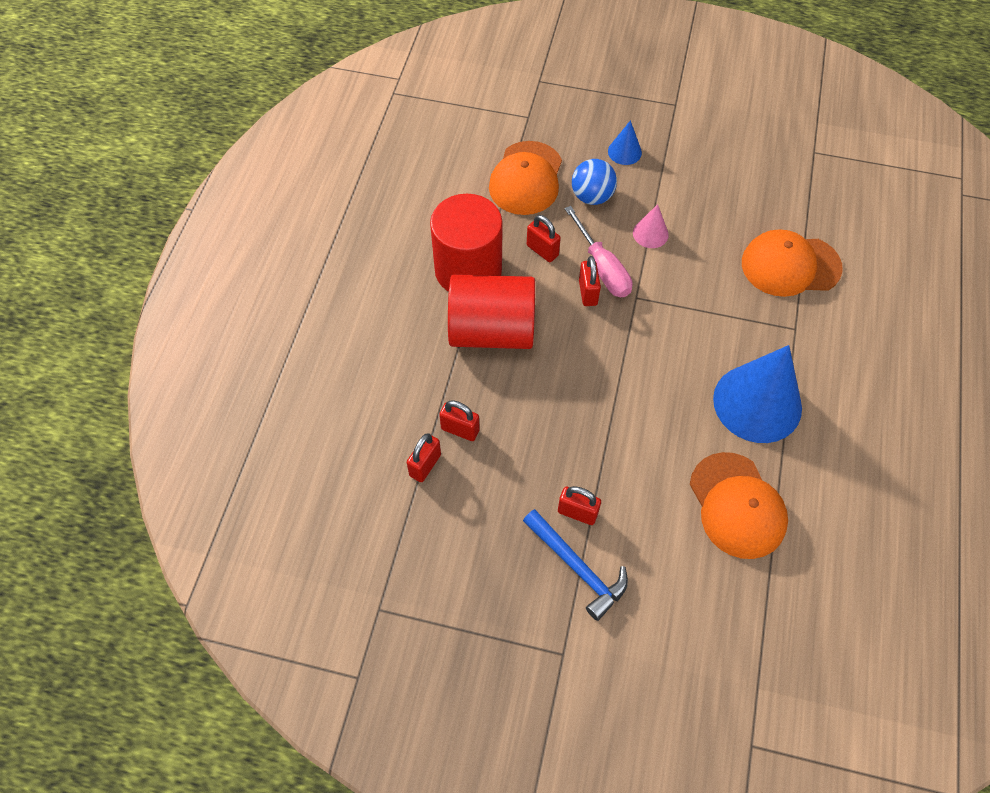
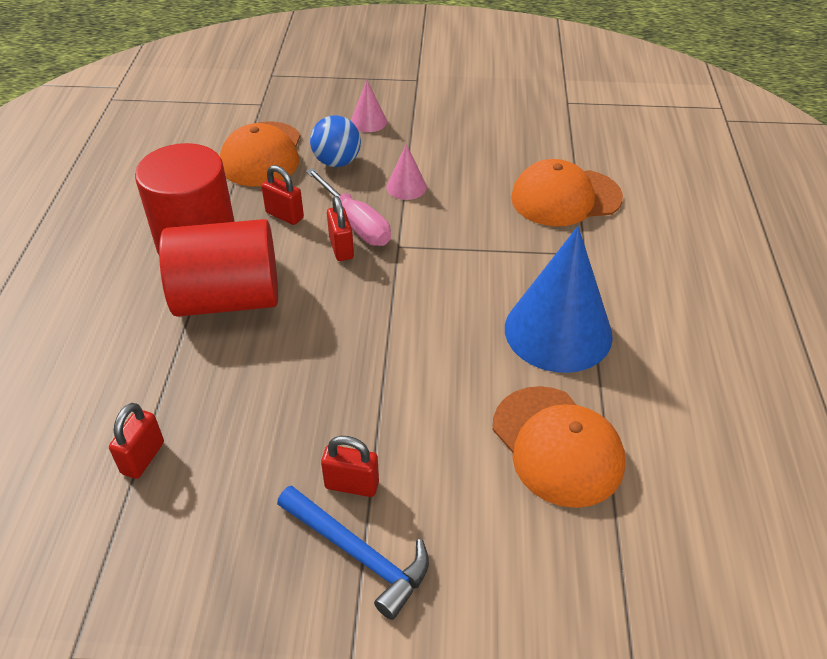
camera: 10 degrees left, 15 degrees down
(460, 430) = (190, 410): red padlock -> none
(624, 152) = (368, 121): blue cone -> pink cone

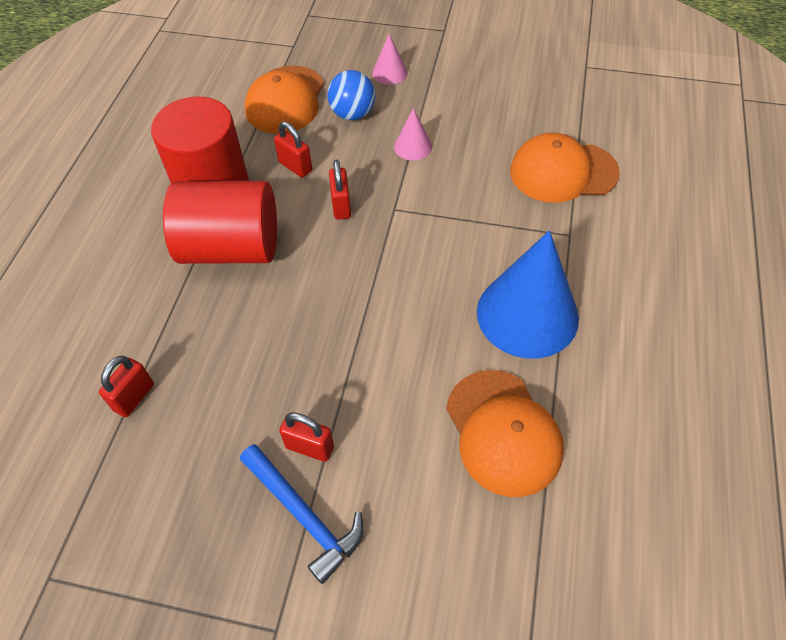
camera: 10 degrees right, 10 degrees up
(355, 223) = (359, 181): pink screwdriver -> none

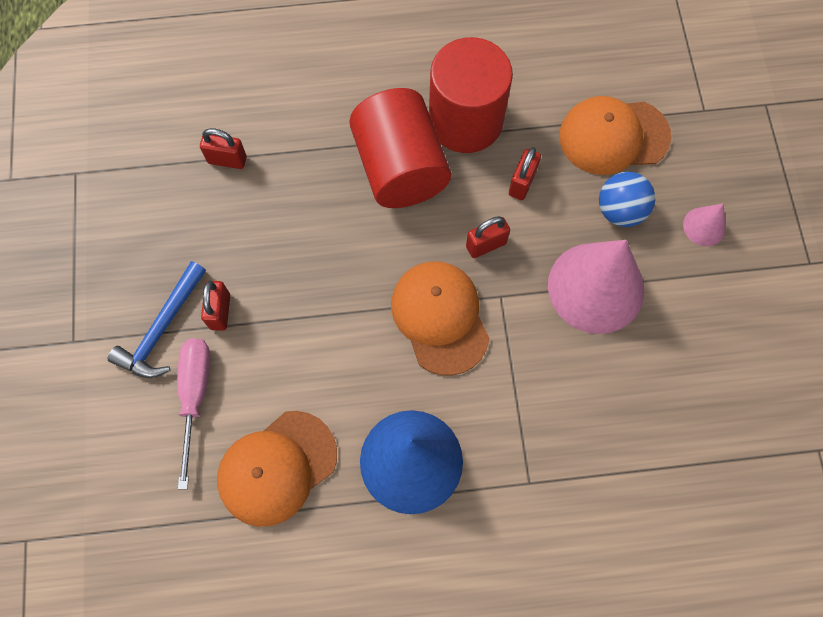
camera: 70 degrees right, 15 degrees up
(398, 497) = (195, 396): none -> pink screwdriver
(413, 146) = (596, 287): pink cone -> pink cone, size x2.22
(563, 172) = (620, 458): orange cap -> orange cap (440, 317)

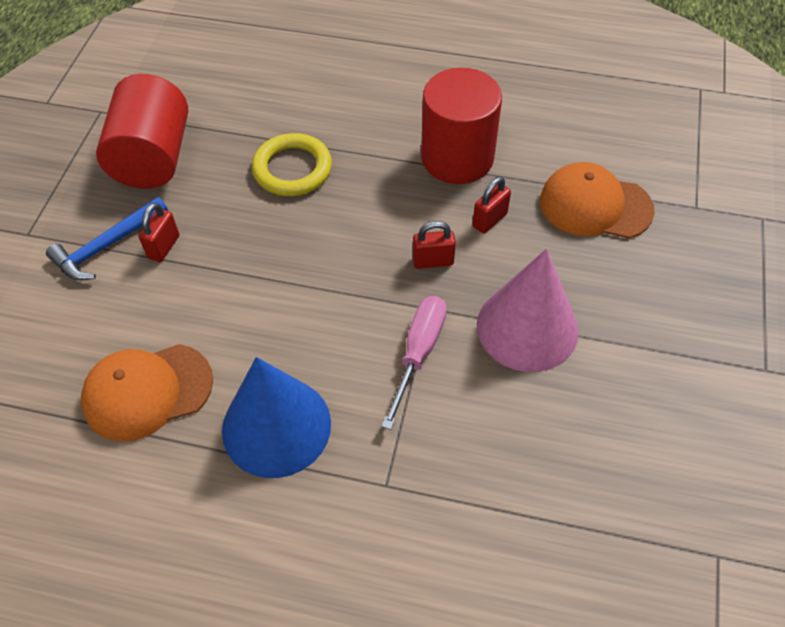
camera: 20 degrees right, 15 degrees down
(195, 396) = (106, 308): pink screwdriver -> pink screwdriver (418, 353)
(227, 160) = (230, 134): red padlock -> none
(309, 183) = (292, 169): none -> yellow ring
(400, 167) = (380, 178): red cylinder -> red cylinder (153, 157)
(440, 317) = (362, 309): orange cap -> none
(620, 210) = (578, 268): blue ball -> none
(704, 226) = (660, 305): pink cone -> none

